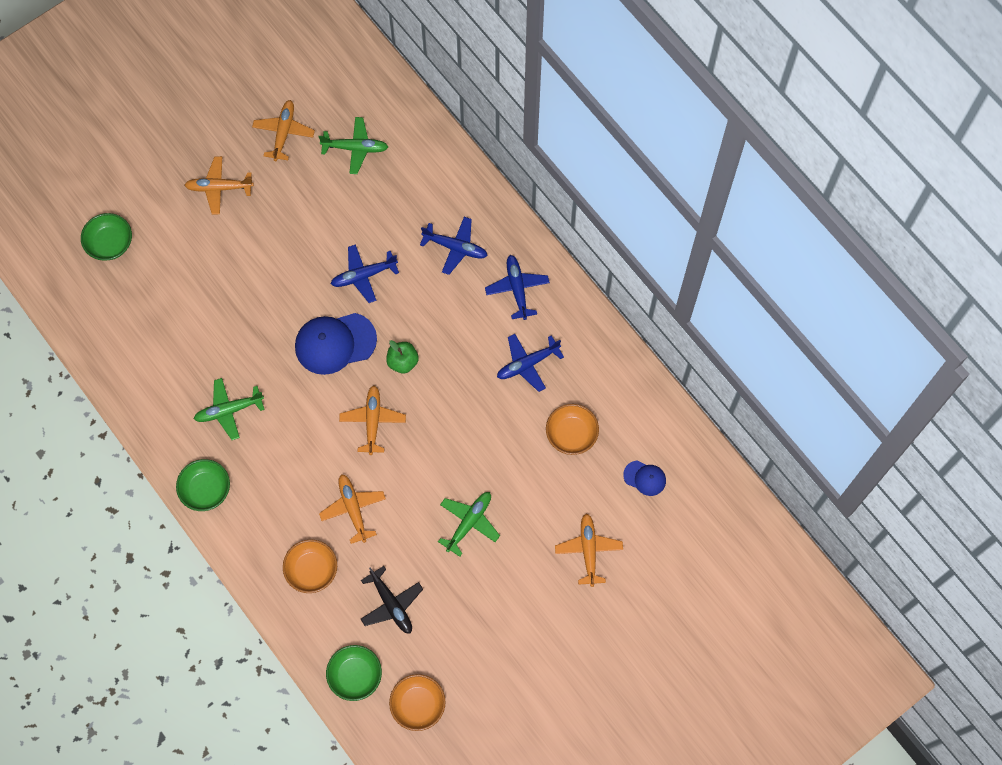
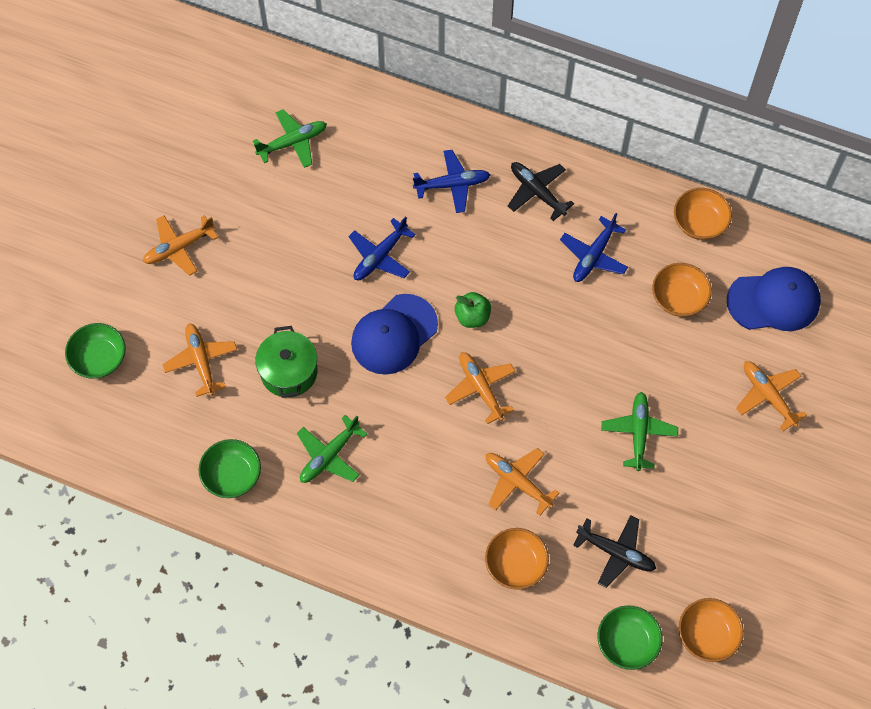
camera: 30 degrees left, 5 degrees down
(206, 489) = (356, 546): green bowl -> green bowl (232, 475)
(239, 329) = (289, 372): none -> green pot
(284, 132) = (211, 163): orange plane -> orange plane (201, 361)
(517, 288) = (537, 192): blue plane -> black plane
(629, 382) = (699, 222): none -> orange bowl
(645, 478) = (774, 301): blue cap -> blue cap, size x1.94

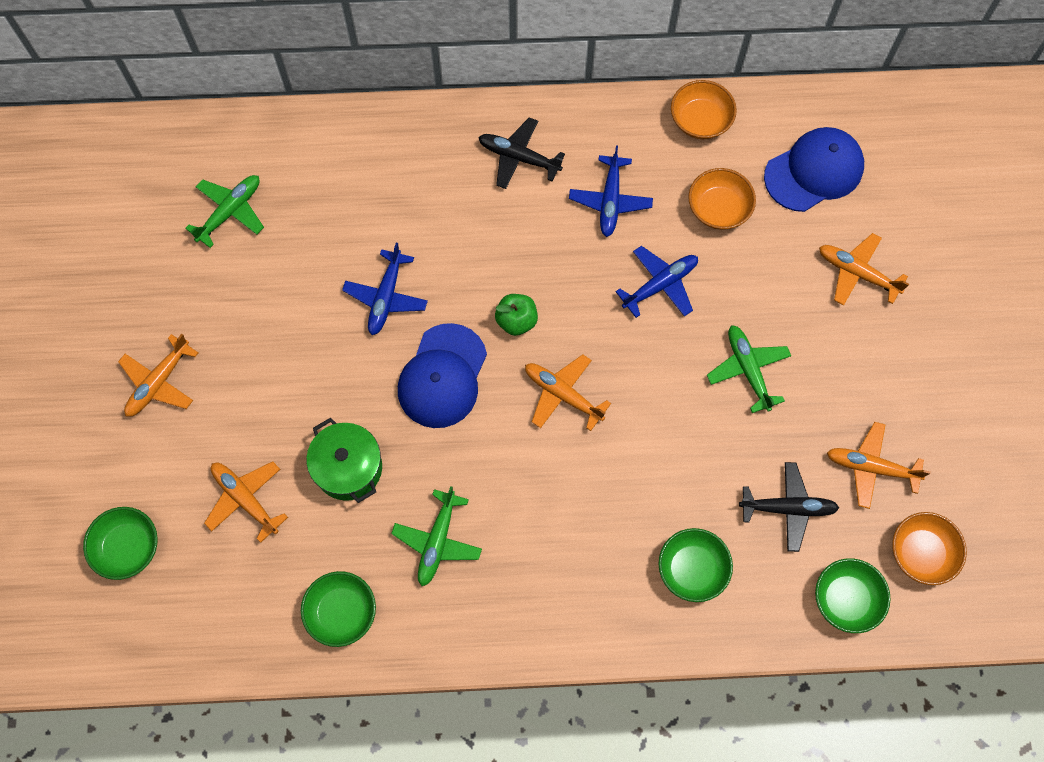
camera: 25 degrees left, 5 degrees up
(452, 185) = (426, 186): blue plane -> blue plane (660, 285)
(515, 564) = (692, 569): orange bowl -> green bowl
(517, 482) = (650, 479): orange plane -> orange plane (871, 467)

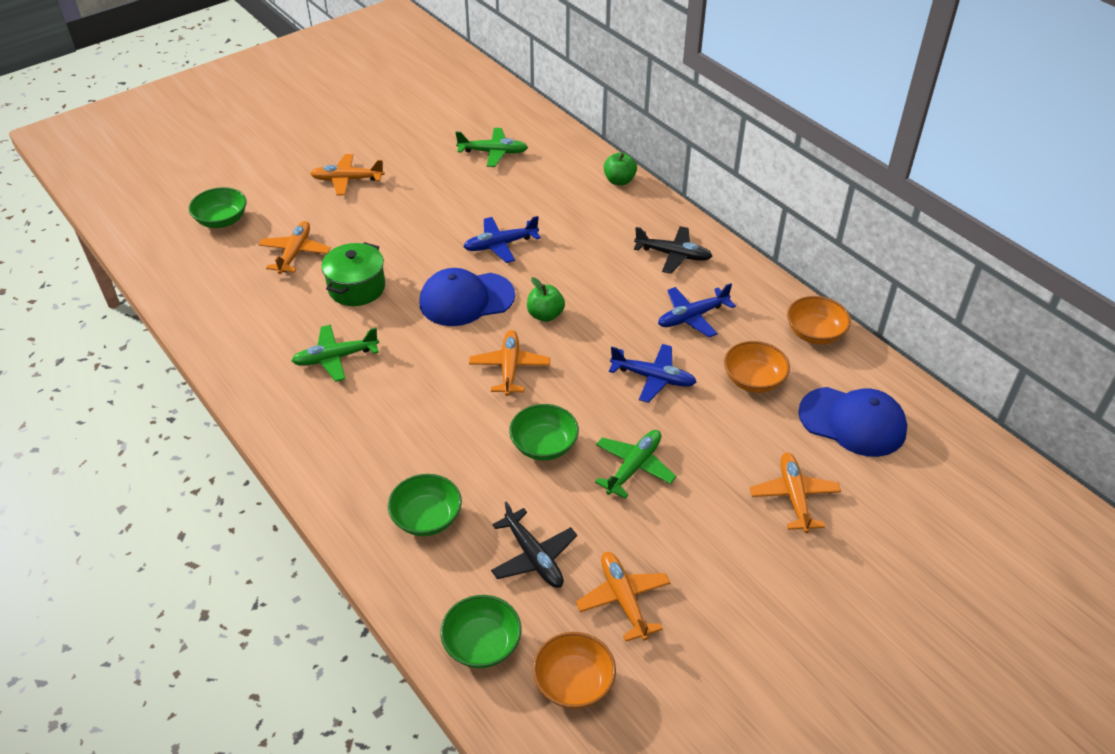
camera: 55 degrees right, 25 degrees down
(341, 612) = (244, 336): green bowl -> green bowl (544, 445)
(373, 127) = (619, 181): none -> green apple
(518, 157) = (673, 255): black plane -> black plane turned 120 degrees clockwise

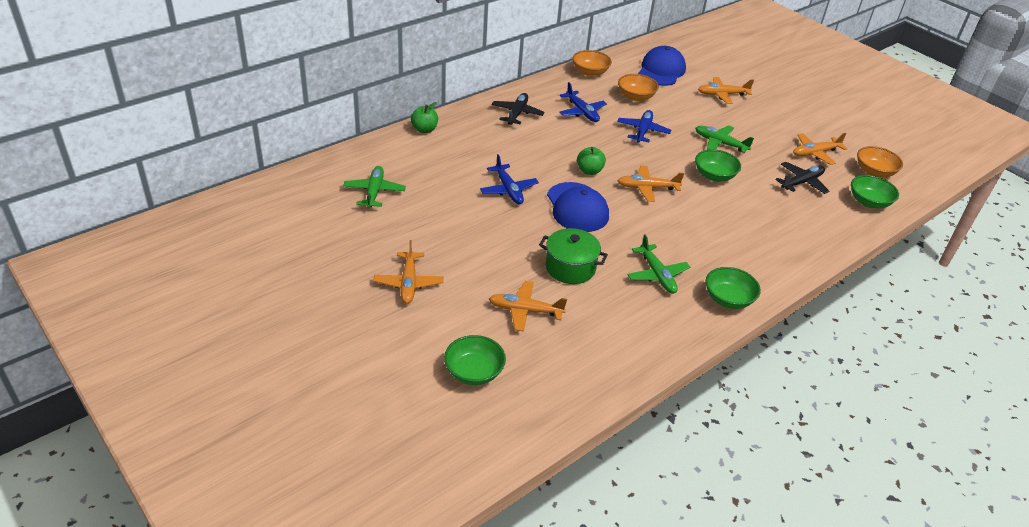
camera: 95 degrees left, 5 degrees down
(427, 518) = (792, 224): green bowl -> green bowl (728, 299)

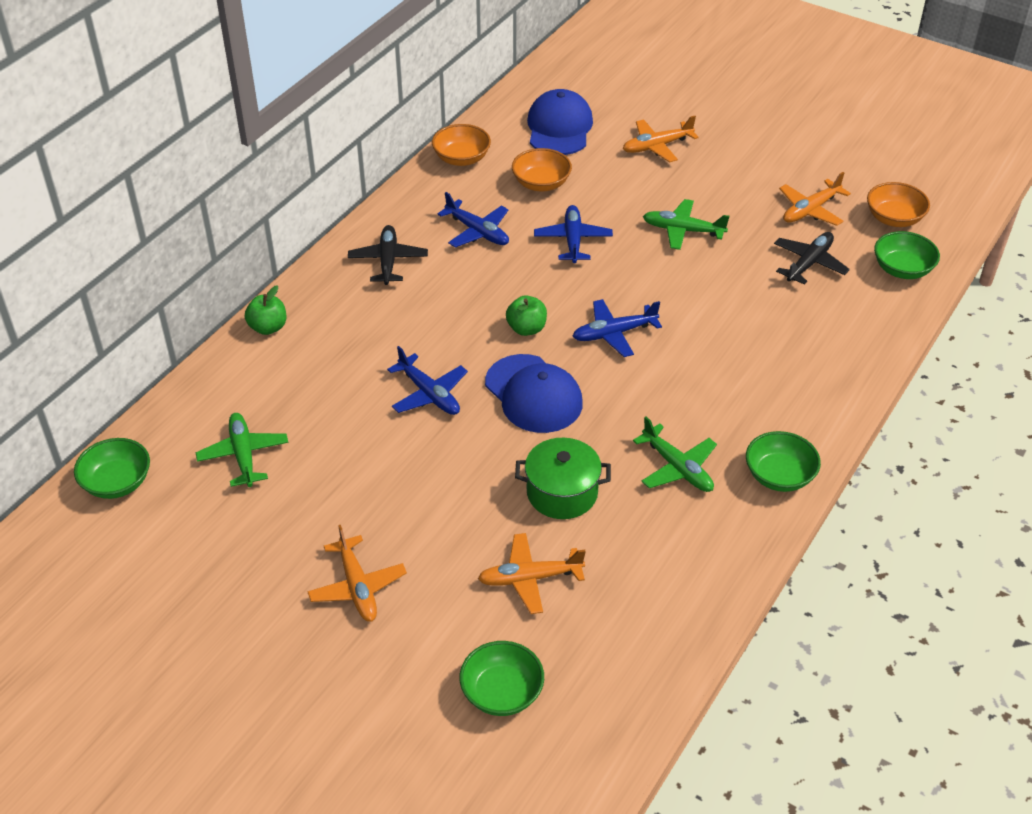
camera: 15 degrees left, 5 degrees up
(647, 188) = (614, 333): orange plane -> blue plane
(714, 176) = (694, 286): green bowl -> green bowl (117, 483)

